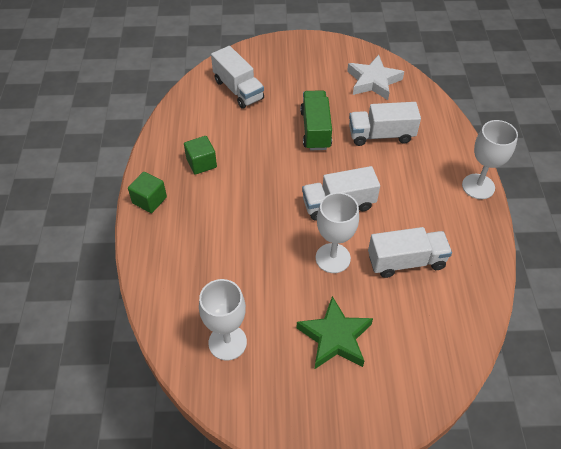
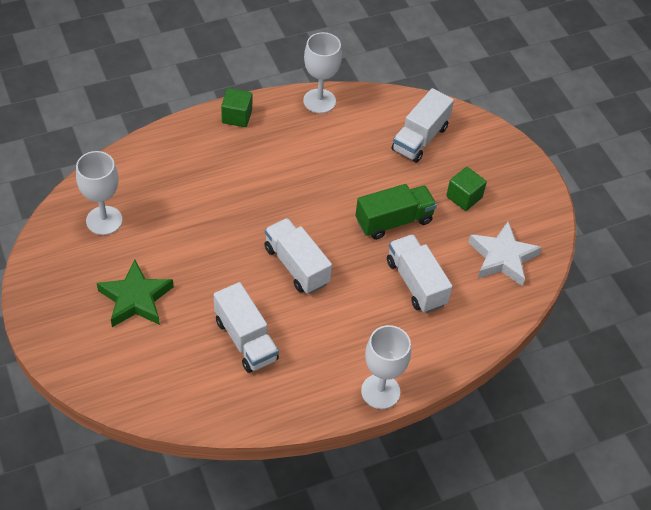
camera: 65 degrees right, 0 degrees up
(201, 163) = (300, 140): green cube -> green cube (464, 197)
(333, 258) = (225, 276): white goblet -> white goblet (319, 101)

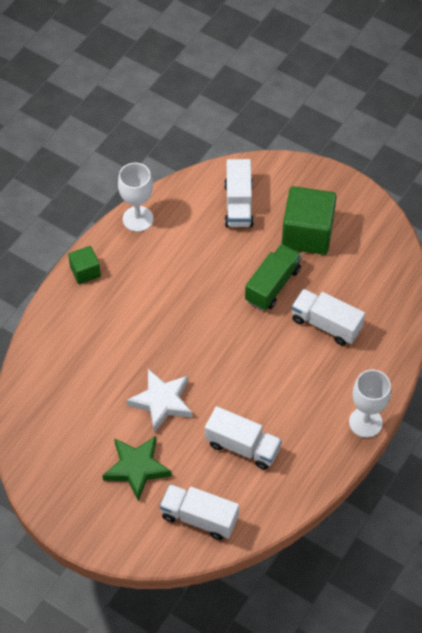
camera: 30 degrees left, 5 degrees up
(104, 220) = (58, 422): white goblet -> none
(296, 266) = (231, 366): white truck -> white truck (199, 518)
(464, 197) = (307, 234): green cube -> green cube, size x1.92
(502, 257) = (370, 265): white star -> white star (162, 402)

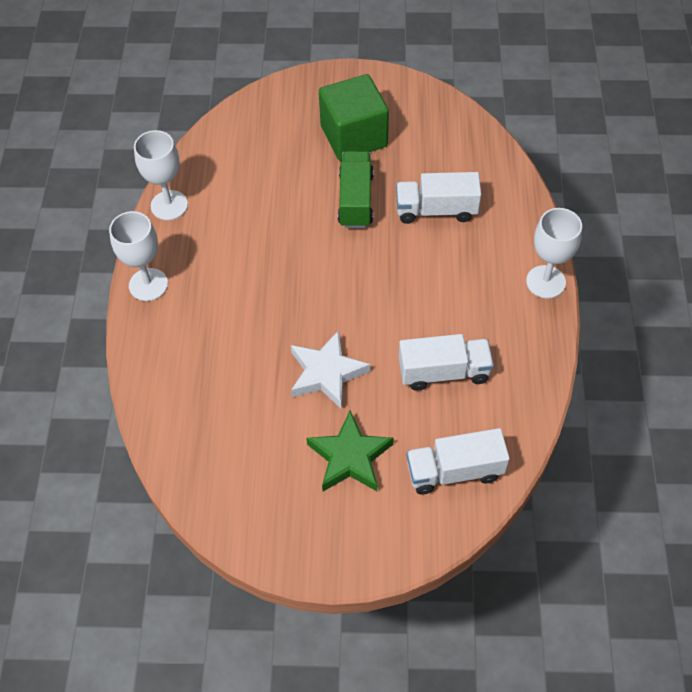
camera: 30 degrees left, 0 degrees up
(85, 271) = (148, 284): green cube -> white goblet
(238, 204) = (265, 142): white truck -> none

